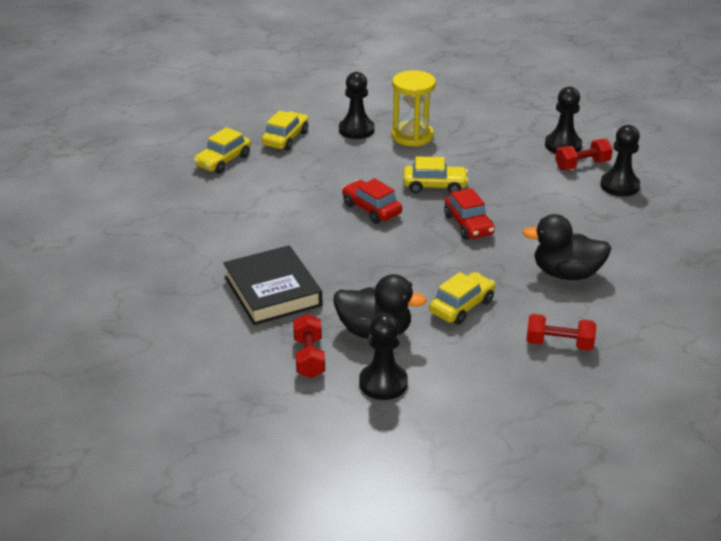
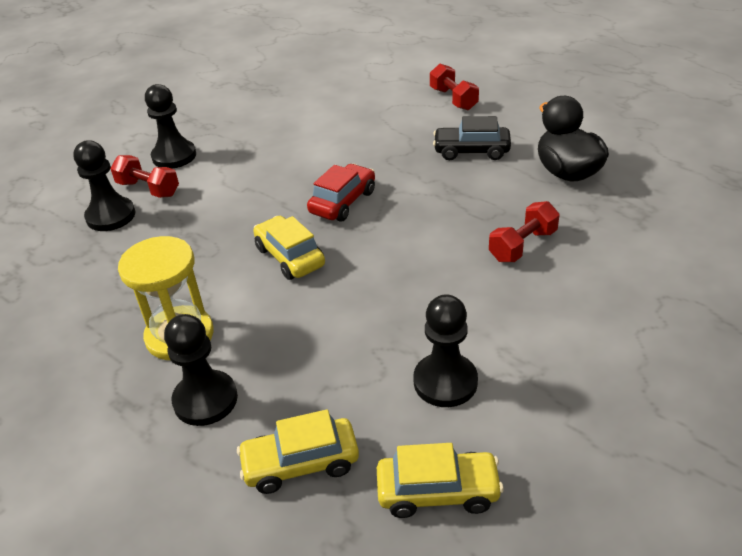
camera: 125 degrees left, 5 degrees up
(272, 291) = (611, 254): black book -> none
(309, 357) = (648, 184): red dumbbell -> red dumbbell (523, 245)
(371, 209) = (389, 274): red car -> none
(383, 383) = (612, 140): black pawn -> black pawn (445, 382)
(461, 306) = (471, 151): yellow car -> black car
(566, 274) = (358, 128): black duck -> none

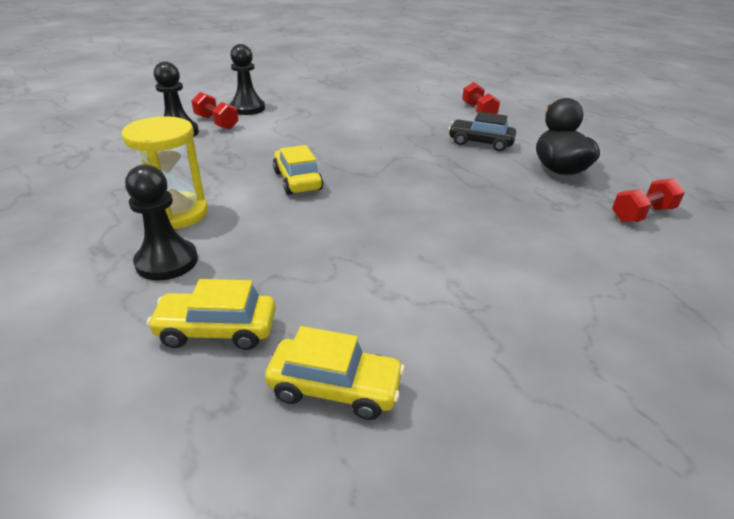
camera: 10 degrees right, 5 degrees down
(343, 202) = (359, 155): red car -> none
(445, 382) = (386, 295): black pawn -> none
(523, 245) = (501, 210): red dumbbell -> red dumbbell (642, 214)

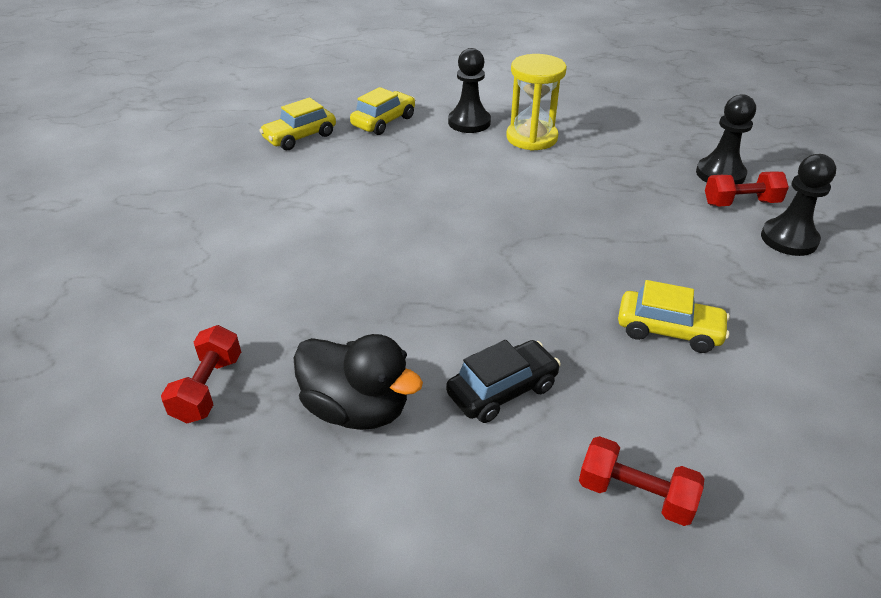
camera: 130 degrees right, 5 degrees up
(297, 180) = (534, 202): yellow car -> yellow car (668, 330)

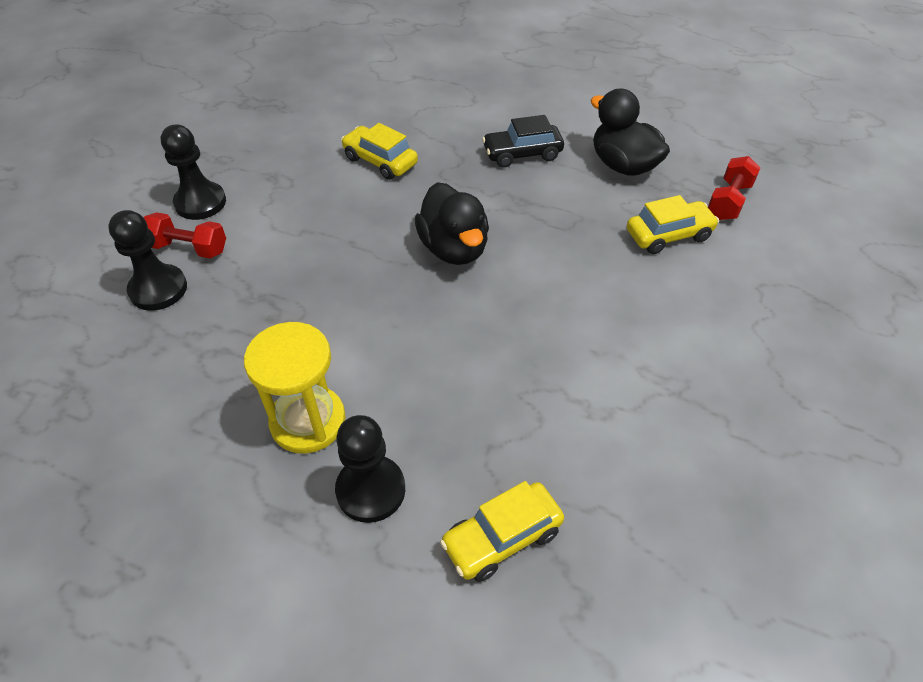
camera: 160 degrees left, 10 degrees up
(300, 137) = (646, 533): yellow car -> yellow car (668, 235)
(511, 256) = (454, 248): none -> black duck
(635, 495) = (479, 95): red dumbbell -> none

